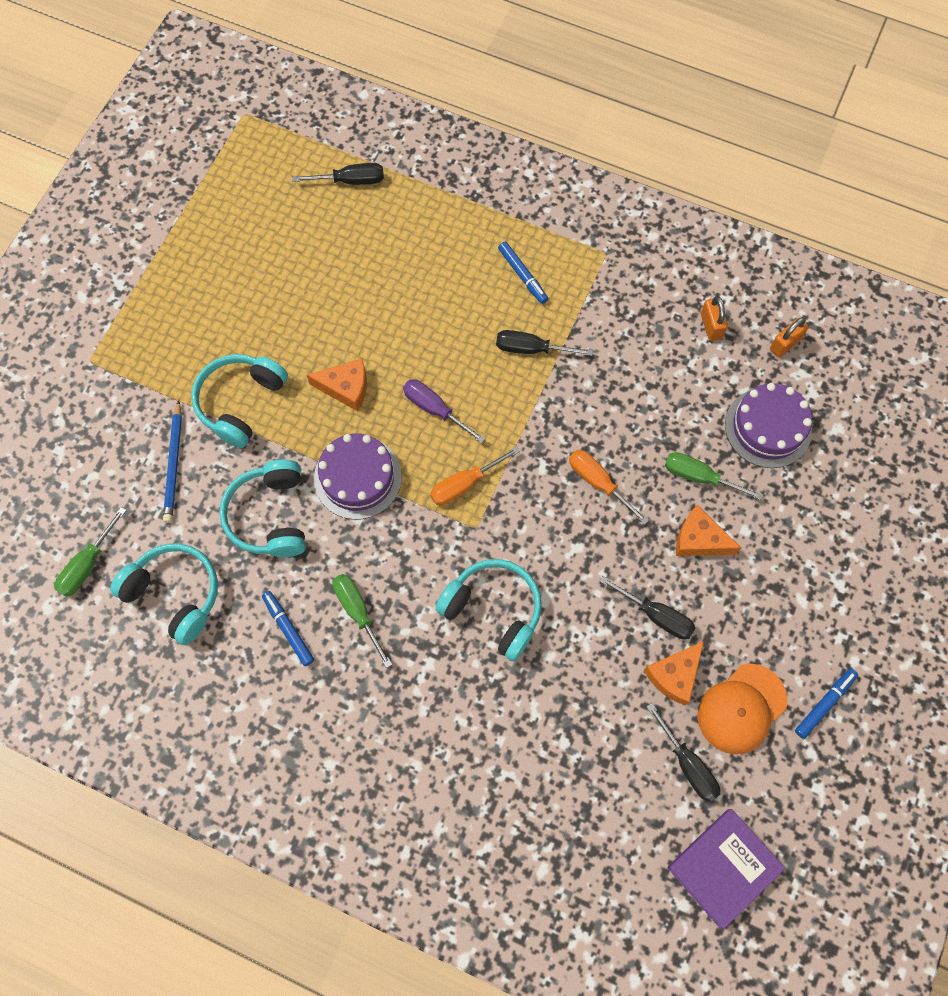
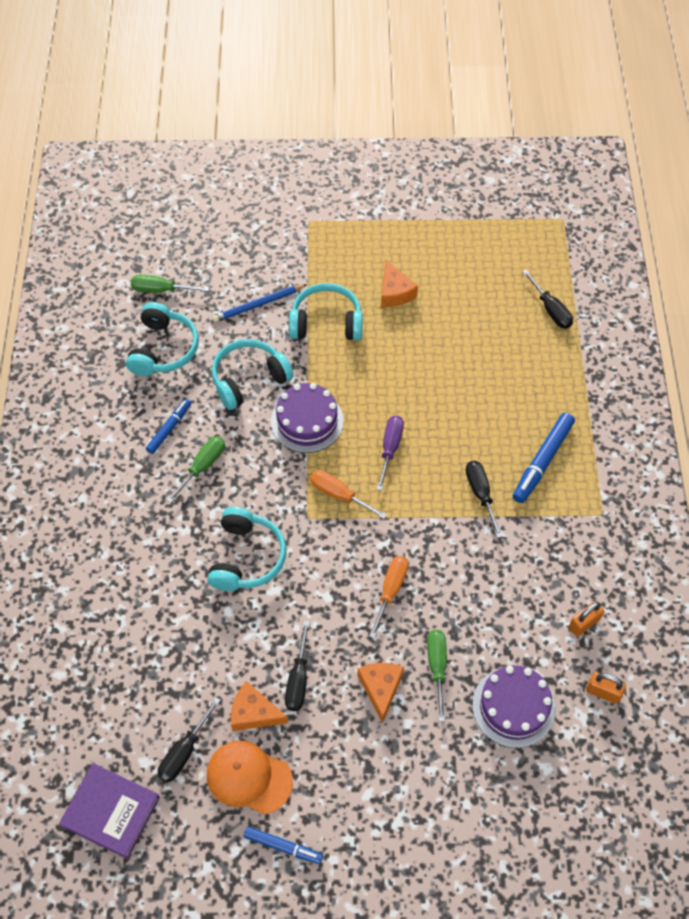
camera: 65 degrees right, 10 degrees down
(346, 388) = (375, 382): orange cheese -> orange cheese (395, 292)
(523, 275) = (542, 461): blue marker -> blue marker, size x1.60

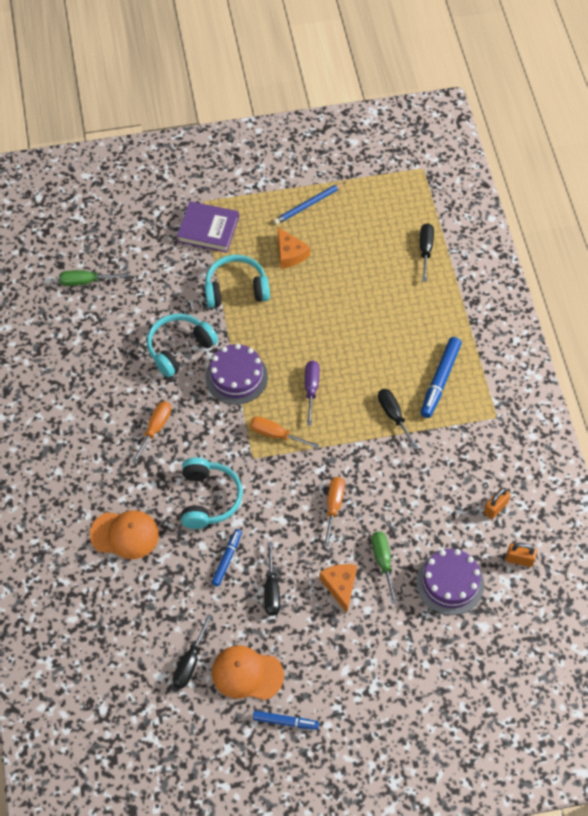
camera: 10 degrees left, 0 degrees up
(111, 811) = (140, 719): purple book -> purple book (208, 229)
(141, 584) = (125, 534): none -> orange cap
(163, 349) = (99, 333): turquoise headphones -> none
(169, 428) = (119, 401): blue marker -> blue marker (227, 559)
(202, 466) = (155, 429): green screwdriver -> orange screwdriver
(254, 713) = (240, 623): orange cheese -> none
(258, 305) = (174, 282): blue pencil -> blue pencil (308, 205)
(550, 310) = (425, 250): black screwdriver -> black screwdriver turned 135 degrees counterclockwise

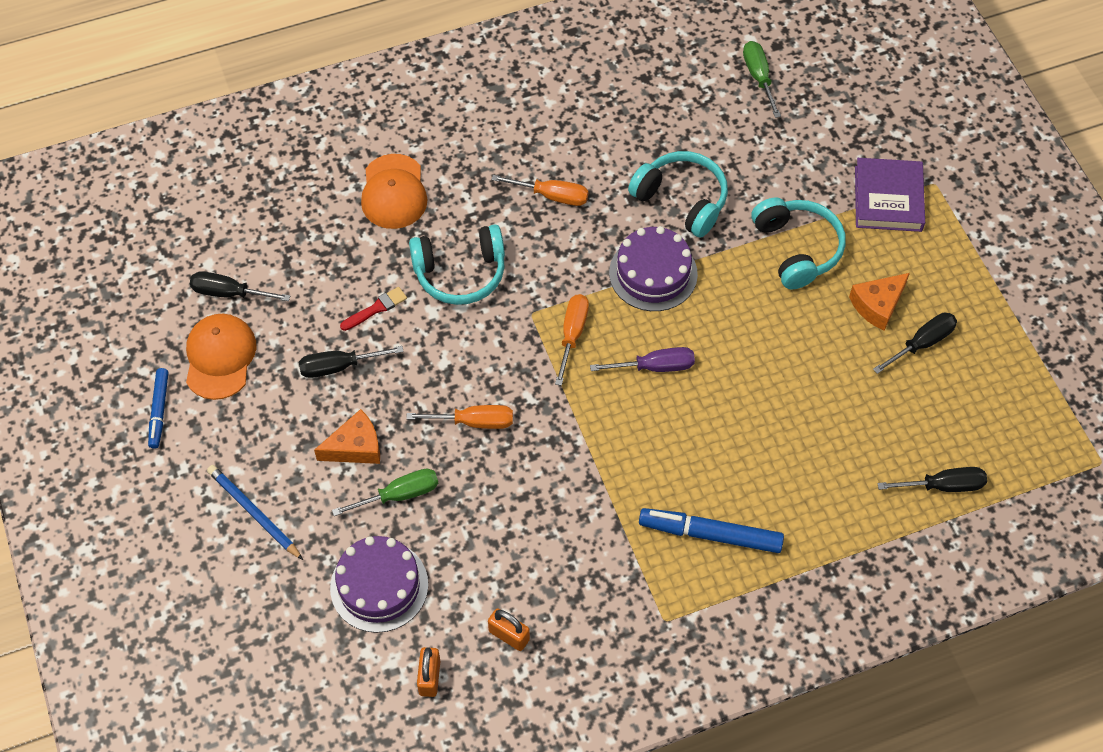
camera: 80 degrees right, 0 degrees up
(227, 559) = (376, 308): blue marker -> red brush
(308, 205) = (974, 315): blue pencil -> blue pencil (254, 513)
(393, 416) = (635, 479): black screwdriver -> black screwdriver (922, 343)

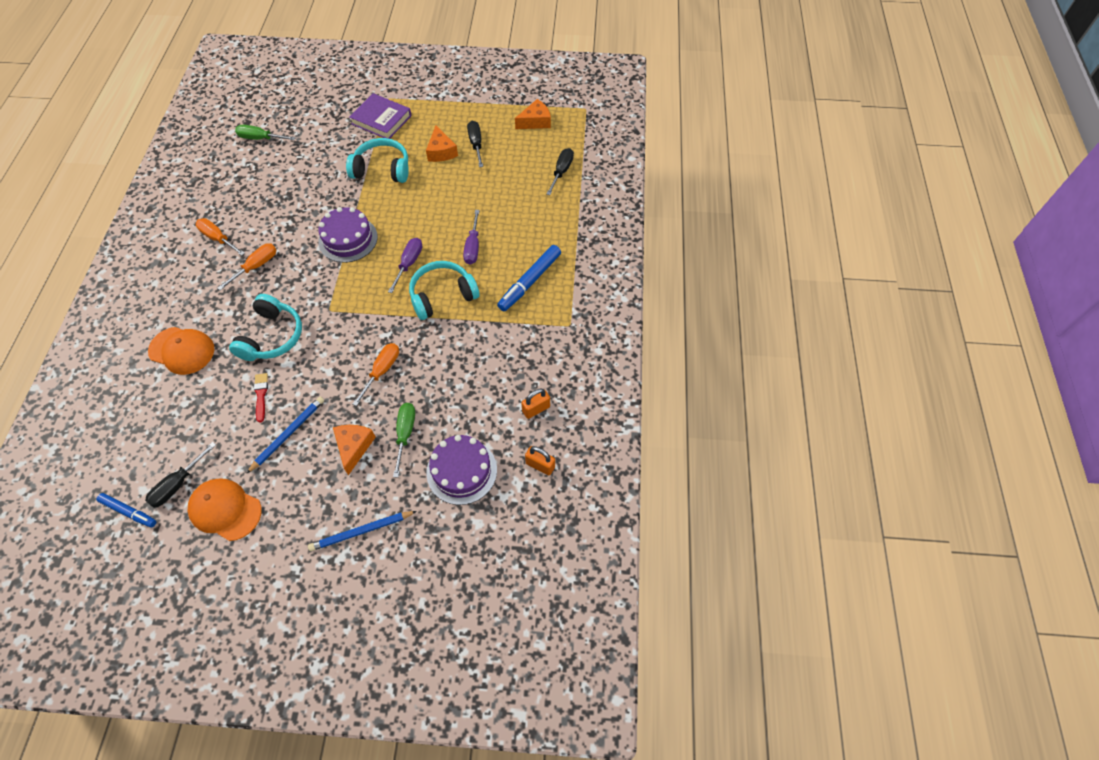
camera: 65 degrees left, 0 degrees up
(159, 411) = (238, 569): blue marker -> blue marker (129, 512)
(339, 366) = (288, 434): black screwdriver -> blue pencil
(572, 335) = (359, 295): orange screwdriver -> orange screwdriver (218, 238)
(681, 200) = (310, 206): turquoise headphones -> turquoise headphones (442, 295)
(729, 432) = (473, 247): none -> purple screwdriver
(1023, 403) = (535, 121): none -> orange cheese

